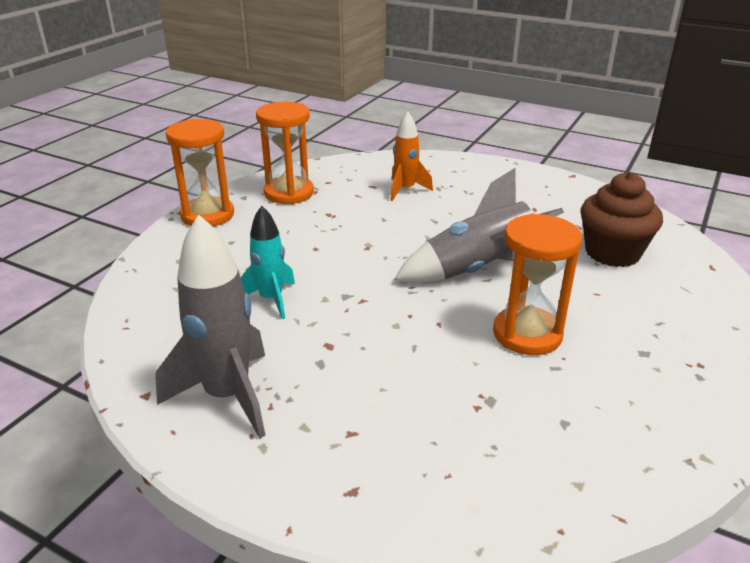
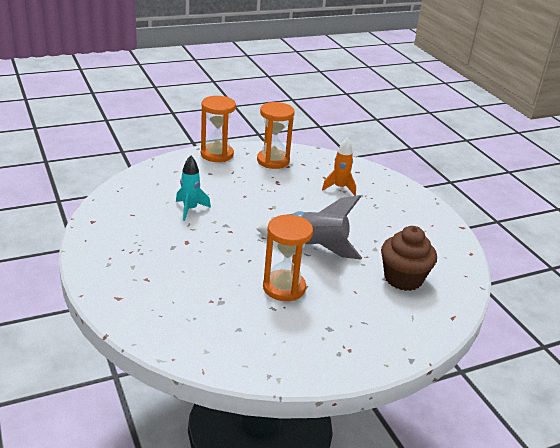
camera: 35 degrees right, 0 degrees up
(228, 396) = (120, 239): grey rocket -> none

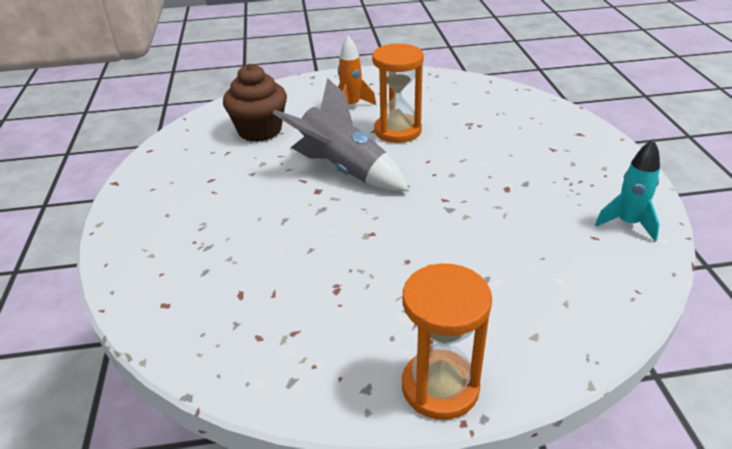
camera: 160 degrees left, 5 degrees up
(190, 209) = (502, 239): turquoise rocket -> turquoise rocket (627, 223)
(273, 161) = (318, 352): orange hourglass -> none
(339, 188) = (231, 265): orange rocket -> orange rocket (351, 106)

